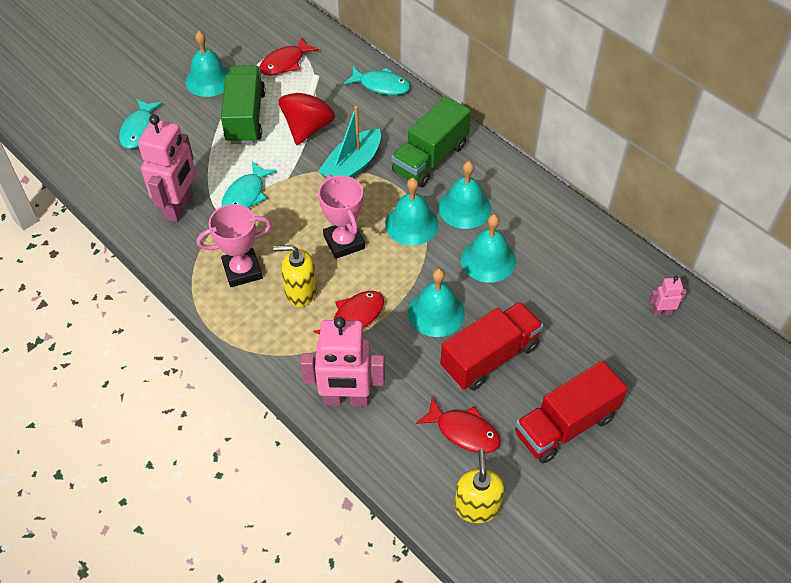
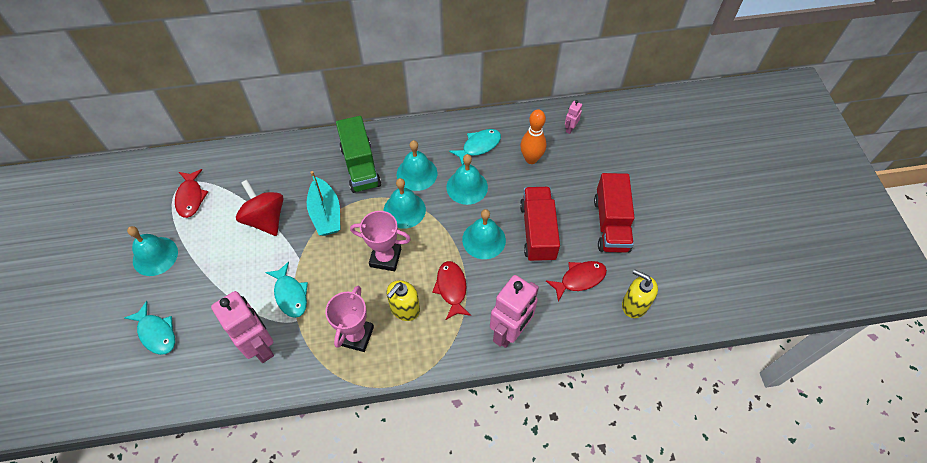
camera: 55 degrees left, 5 degrees up
(245, 117) = (217, 253): green truck -> none
(381, 85) = (271, 154): turquoise fish -> turquoise fish (479, 146)
(581, 297) = (531, 159): none -> orange bowling pin

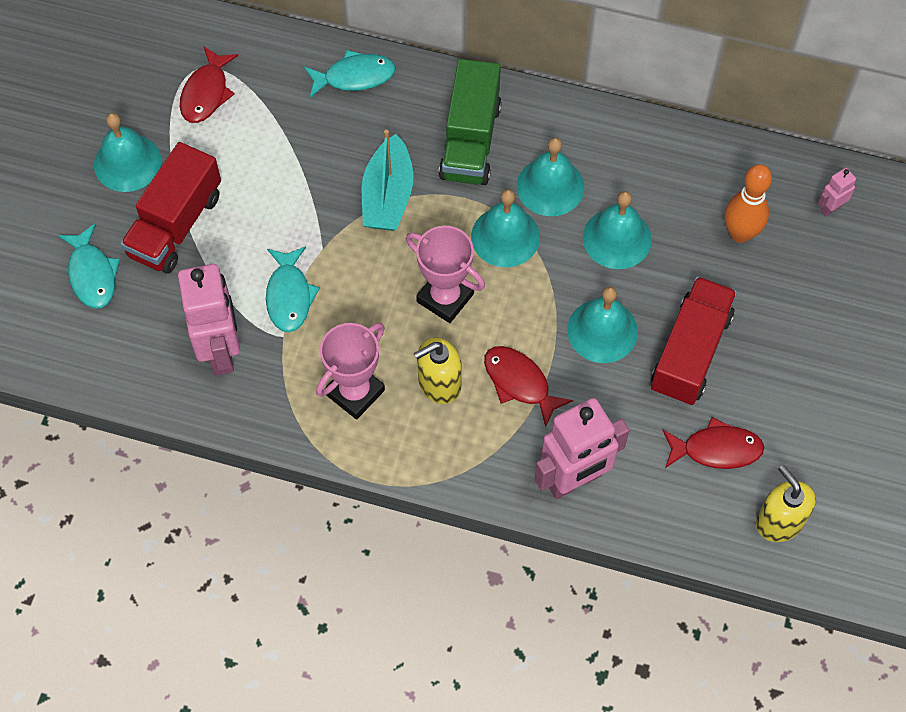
camera: 25 degrees right, 5 degrees up
(265, 219) = (299, 169): red spinning top -> none
(451, 288) = (519, 383): red fish -> red fish turned 60 degrees counterclockwise
(479, 146) = (668, 180): turquoise fish -> turquoise fish (354, 77)
(611, 224) = (811, 387): red truck -> red truck (175, 225)

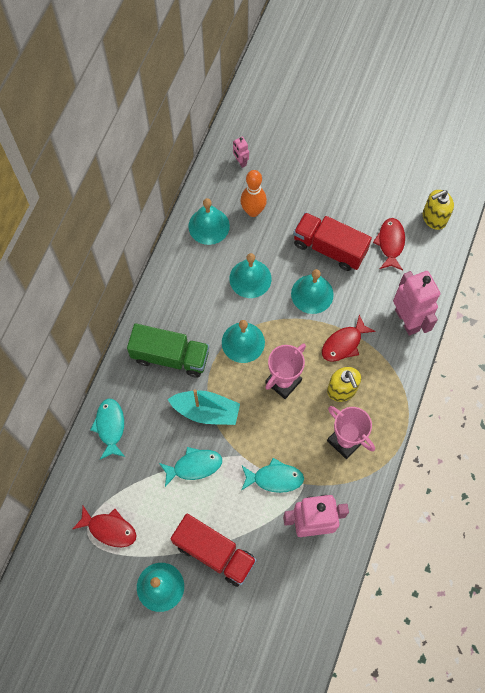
camera: 85 degrees left, 5 degrees up
(92, 274) = (248, 612): turquoise fish -> turquoise fish (194, 466)
(550, 186) = (209, 312): turquoise bell -> turquoise bell (209, 226)

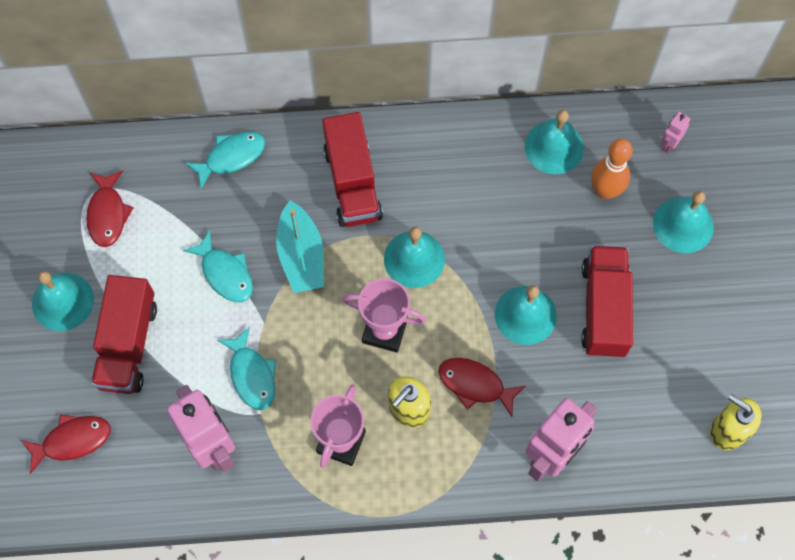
camera: 65 degrees right, 0 degrees up
(170, 357) = (352, 183): green truck -> red truck
(250, 278) = (507, 229): turquoise bell -> turquoise bell (683, 225)
(390, 243) = (656, 386): red fish -> red fish (72, 440)

